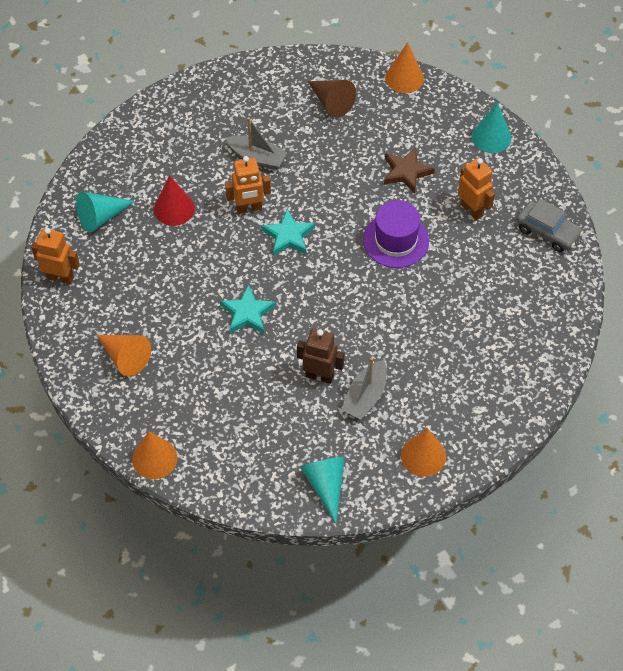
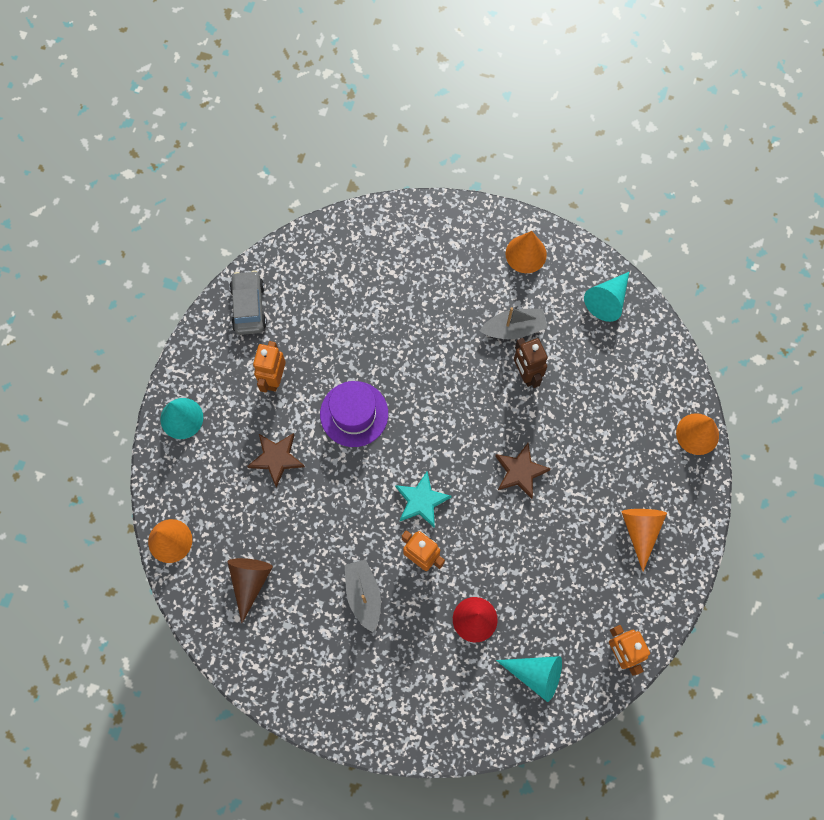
camera: 130 degrees left, 15 degrees up
(247, 313) = (520, 471): turquoise star -> brown star

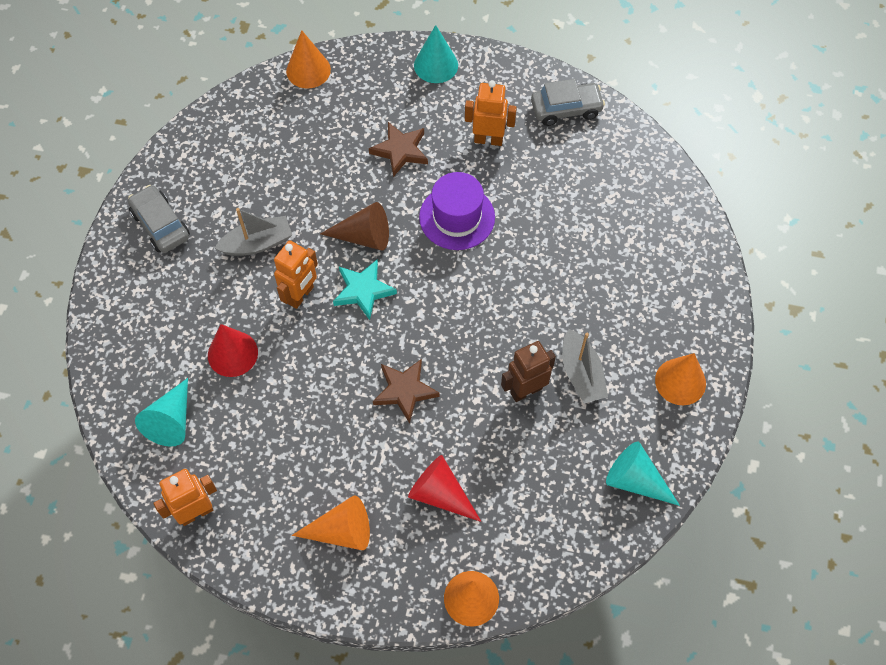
camera: 85 degrees right, 10 degrees down
(250, 582) = (269, 141): brown cone -> brown cone (364, 236)
(334, 688) = (160, 225): none -> grey car
(612, 450) = (440, 494): none -> red cone

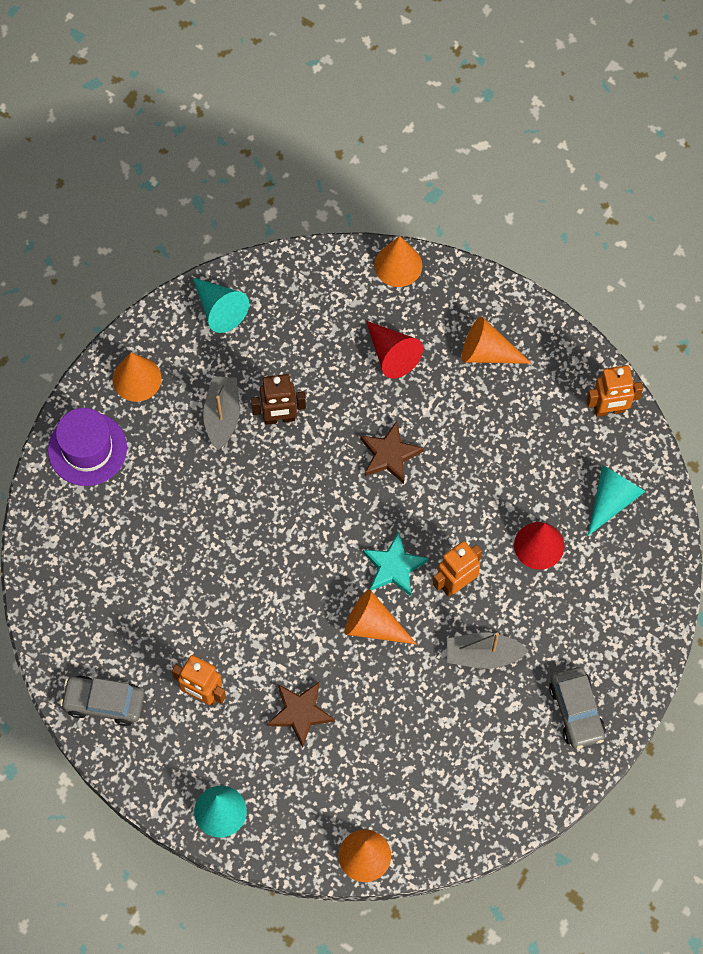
camera: 160 degrees left, 5 degrees up
(364, 236) = (373, 625): brown cone -> orange cone
(457, 217) = (272, 614): purple hat -> purple hat (87, 449)

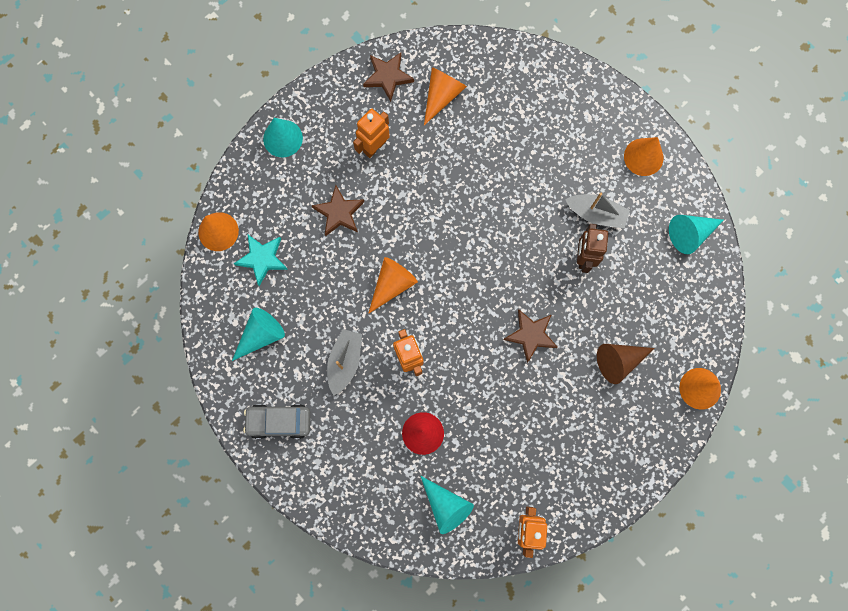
camera: 105 degrees right, 10 degrees up
(87, 449) = (592, 108): purple hat -> none
(104, 702) = (388, 77): grey car -> brown star
(392, 354) = (619, 361): red cone -> brown cone
(394, 567) = (435, 313): turquoise star -> turquoise star (262, 259)
(480, 763) = (261, 335): none -> turquoise cone
(487, 352) = (602, 441): orange cone -> orange cone (442, 95)

